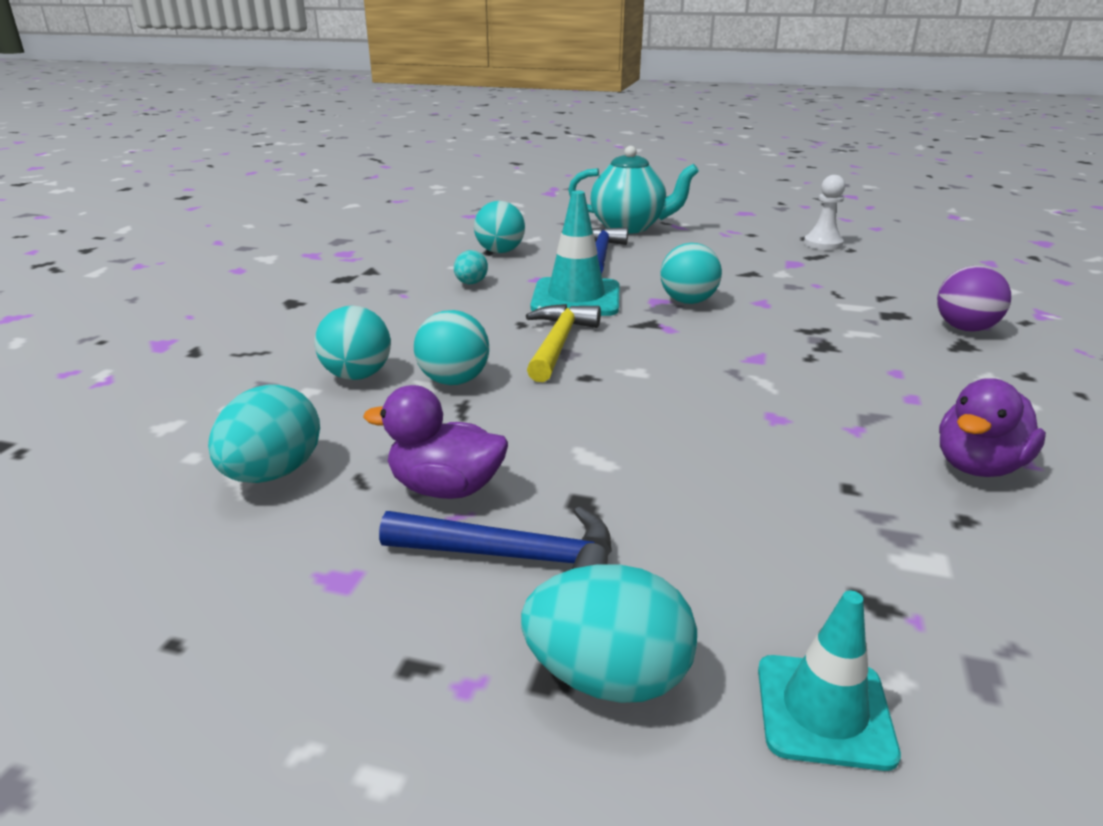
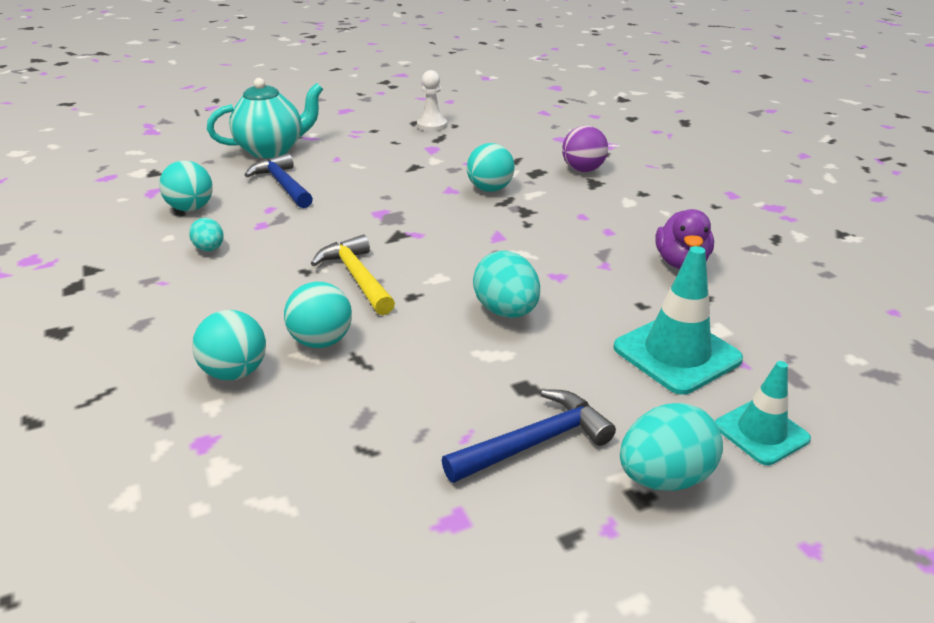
camera: 40 degrees left, 5 degrees up
(273, 473) = (292, 482): turquoise egg -> turquoise egg (506, 311)
(446, 488) = (433, 423): purple duck -> none
(576, 298) = (317, 232): turquoise traffic cone -> turquoise traffic cone (676, 353)
(688, 301) = (402, 206): turquoise ball -> turquoise ball (490, 189)

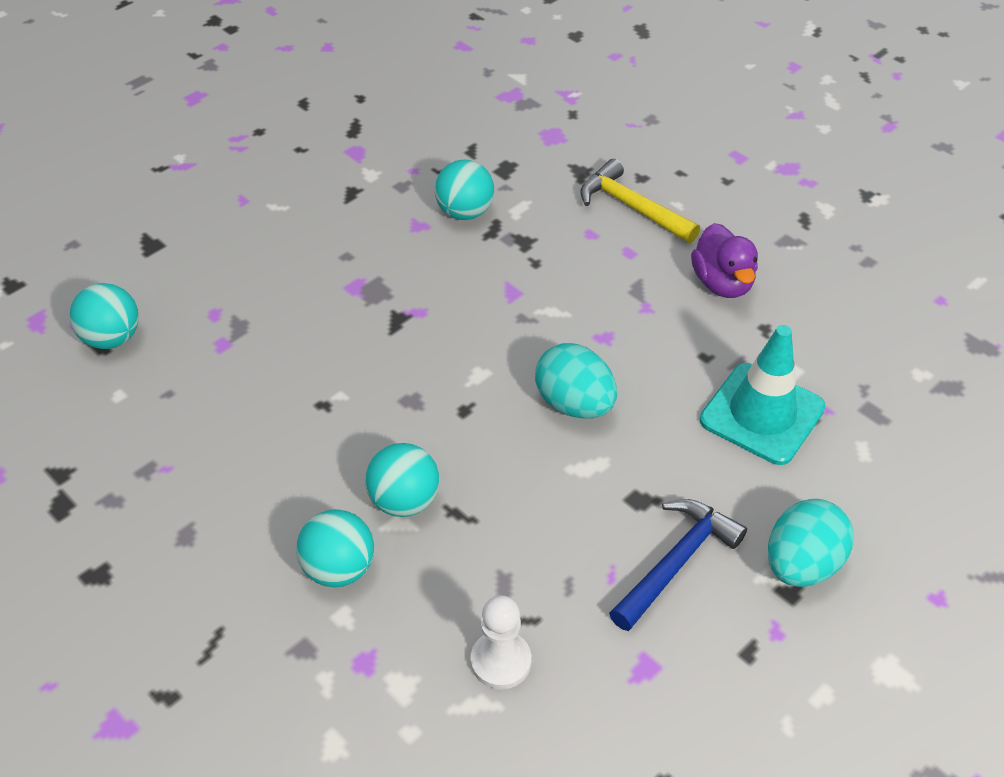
camera: 20 degrees left, 15 degrees up
(210, 249) = (186, 401): turquoise egg -> none
(272, 150) = (145, 202): turquoise teapot -> none
(283, 185) = (203, 266): blue hammer -> none
(357, 277) = (389, 398): yellow hammer -> yellow hammer (632, 207)
(432, 125) = (331, 105): white pawn -> white pawn (501, 661)
(583, 170) = (558, 151): purple ball -> none
(761, 432) = (865, 488): turquoise traffic cone -> none

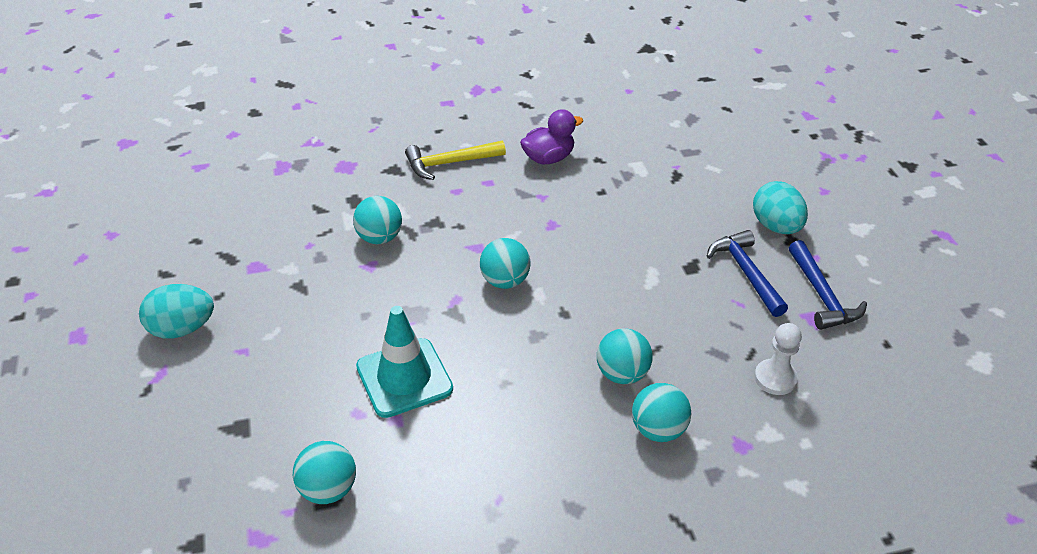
camera: 60 degrees left, 5 degrees down
(477, 338) = (505, 281): none -> turquoise ball
(574, 404) = (597, 261): turquoise egg -> turquoise egg (182, 329)
(701, 666) = (821, 295): none -> blue hammer
(722, 283) = (548, 158): purple duck -> purple duck turned 45 degrees counterclockwise
(762, 414) = (661, 191): turquoise traffic cone -> turquoise traffic cone (404, 378)

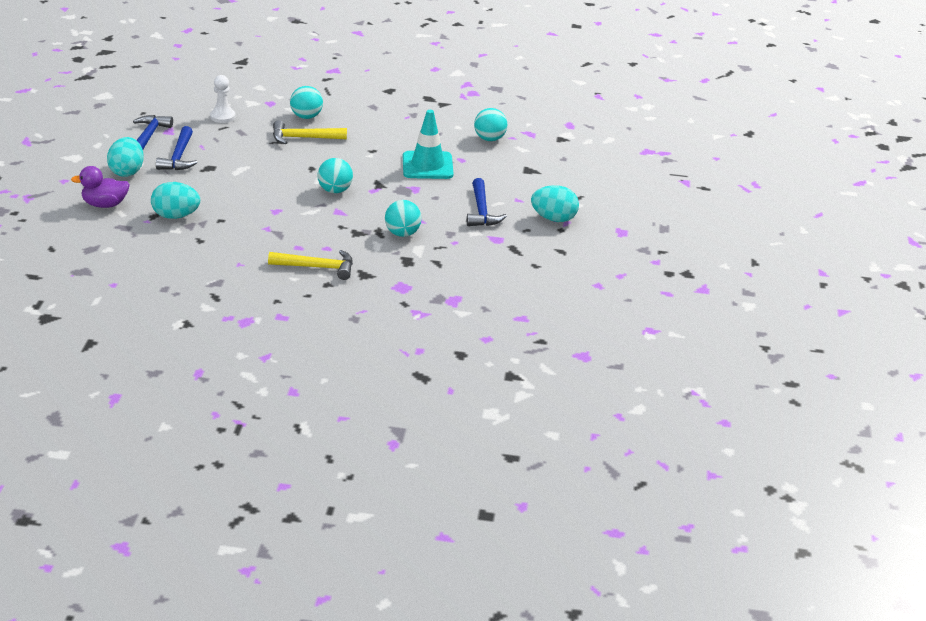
camera: 160 degrees left, 10 degrees down
(290, 310) = (481, 211): none -> blue hammer
(548, 158) = (237, 251): purple duck -> purple duck (105, 205)
(622, 374) = (304, 138): turquoise ball -> yellow hammer
(653, 181) = (176, 216): none -> turquoise egg

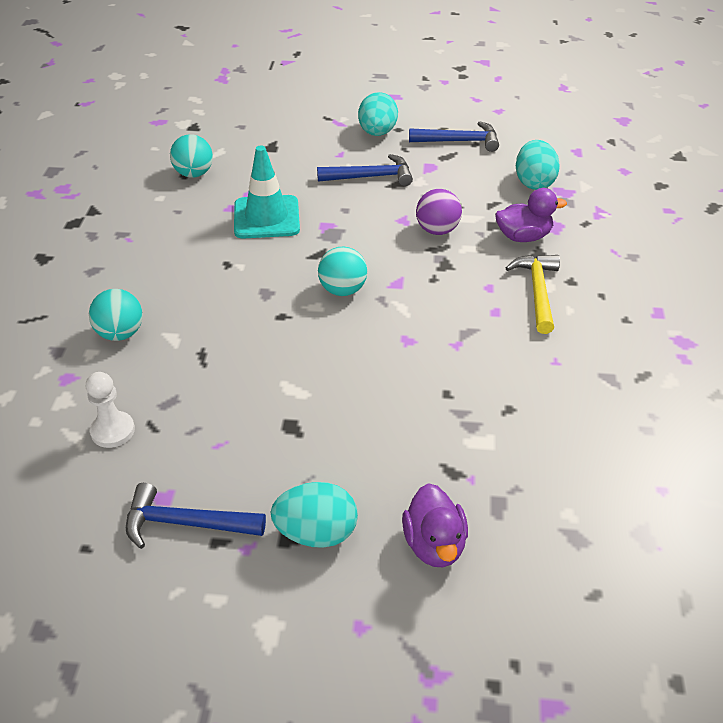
camera: 90 degrees left, 10 degrees up
(176, 216) = (448, 445): turquoise egg -> turquoise egg (534, 182)
(179, 157) = (257, 469): blue hammer -> blue hammer (459, 141)
(304, 138) = (190, 331): yellow hammer -> none
(388, 271) = (523, 237): none -> purple duck
(402, 234) = (437, 230): turquoise ball -> purple ball

